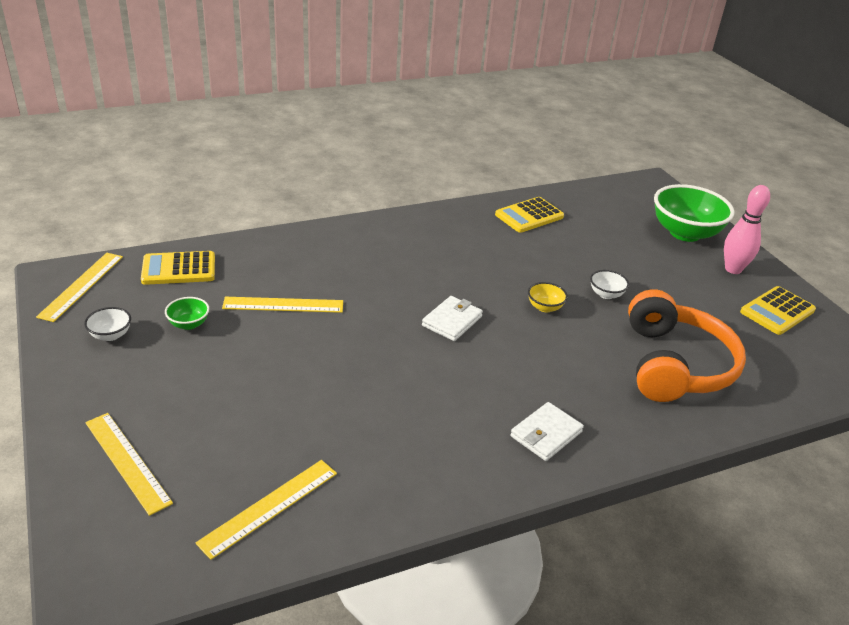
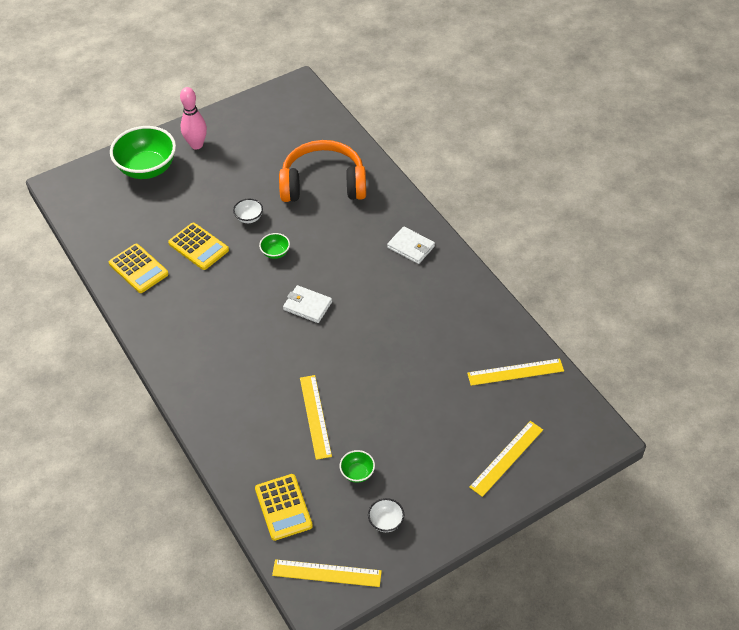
camera: 95 degrees left, 15 degrees up
(269, 507) = (515, 372): yellow ruler -> yellow ruler turned 45 degrees counterclockwise
(544, 307) = (275, 253): yellow bowl -> green bowl
(777, 311) = (247, 127): yellow calculator -> yellow calculator (198, 247)

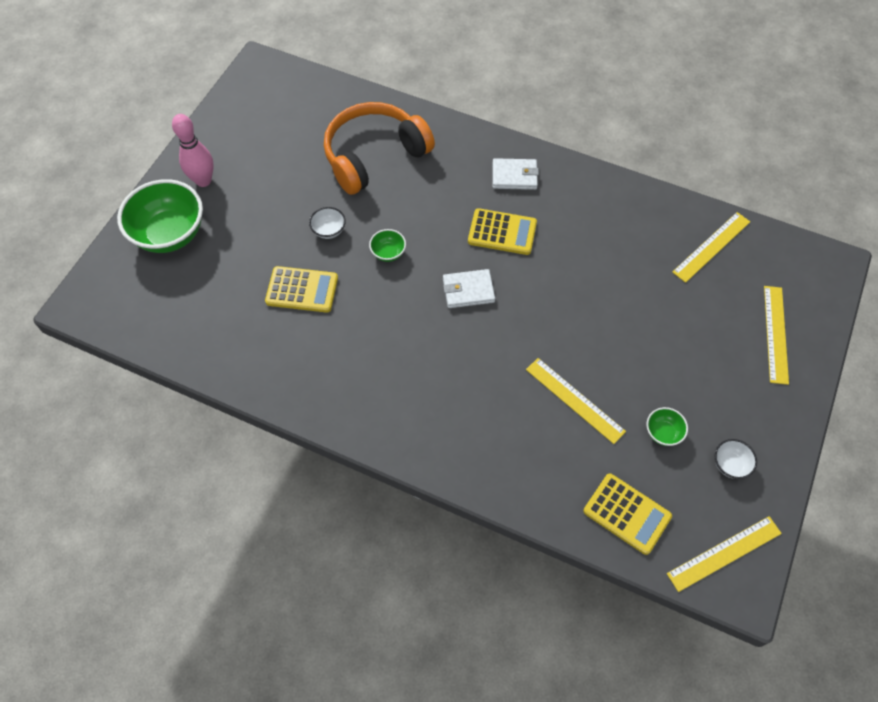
camera: 35 degrees left, 10 degrees up
(138, 269) = (257, 350): yellow calculator -> yellow calculator (502, 232)

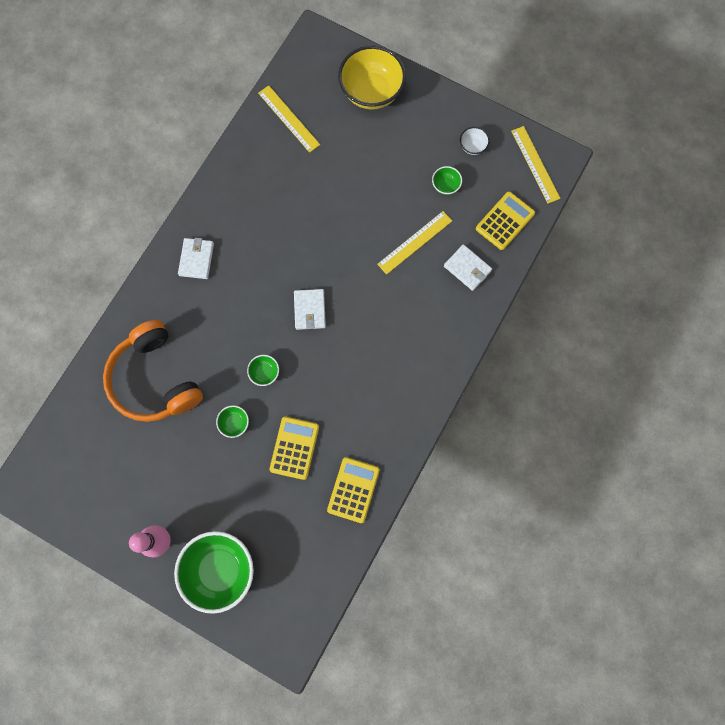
camera: 85 degrees left, 15 degrees up
(329, 230) = (234, 423): white bowl -> green bowl
(502, 232) = (255, 276): yellow calculator -> yellow calculator (353, 490)
(548, 467) = (467, 268): none -> white wallet
(775, 334) = (371, 92): yellow ruler -> yellow bowl

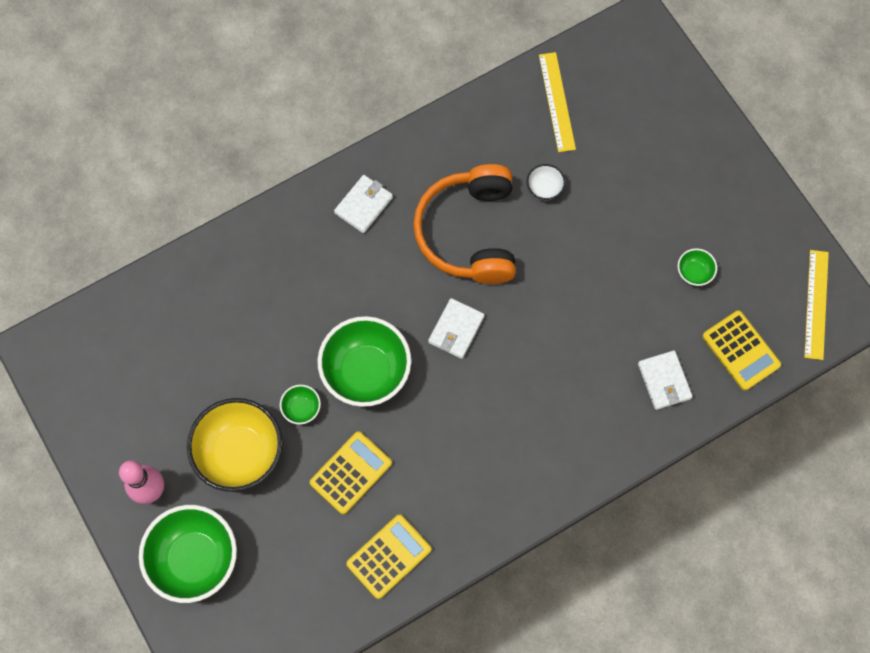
camera: 30 degrees right, 5 degrees down
(155, 379) = (244, 312): orange headphones -> orange headphones (469, 232)
(264, 373) = (366, 371): green bowl -> green bowl, size x2.27
(371, 92) = (670, 120): yellow bowl -> yellow bowl (240, 453)
(414, 242) = (620, 318): yellow ruler -> none
(472, 146) = (753, 244): white bowl -> white bowl (544, 188)
(505, 221) = (740, 351): yellow calculator -> yellow calculator turned 75 degrees clockwise

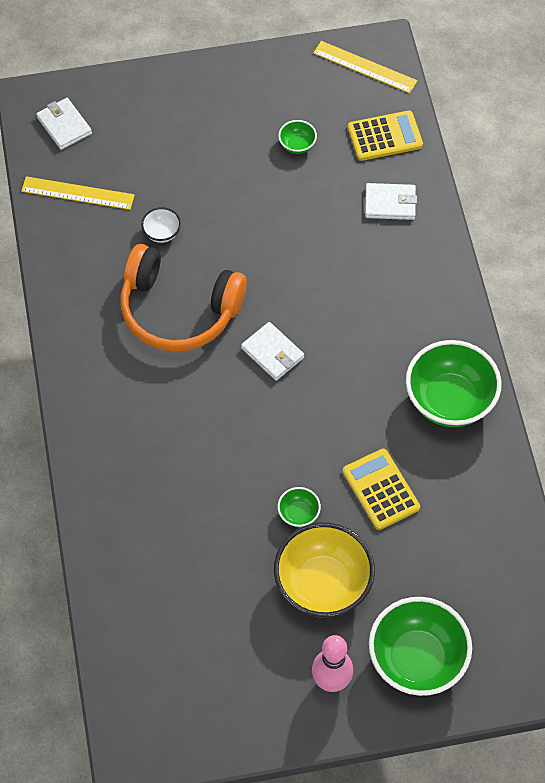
camera: 70 degrees left, 10 degrees down
(363, 205) = (108, 392): white wallet -> white wallet (64, 125)
(366, 371) = (283, 444): green bowl -> green bowl (449, 400)
(389, 556) = (475, 482): yellow calculator -> none

